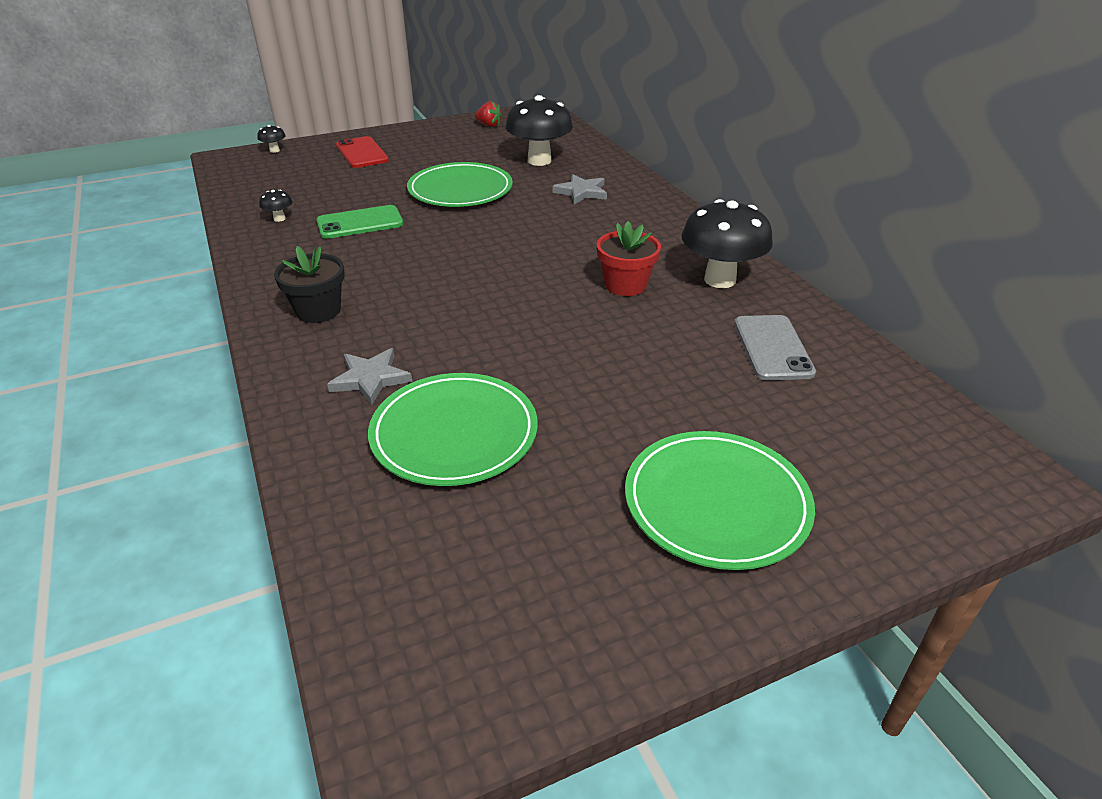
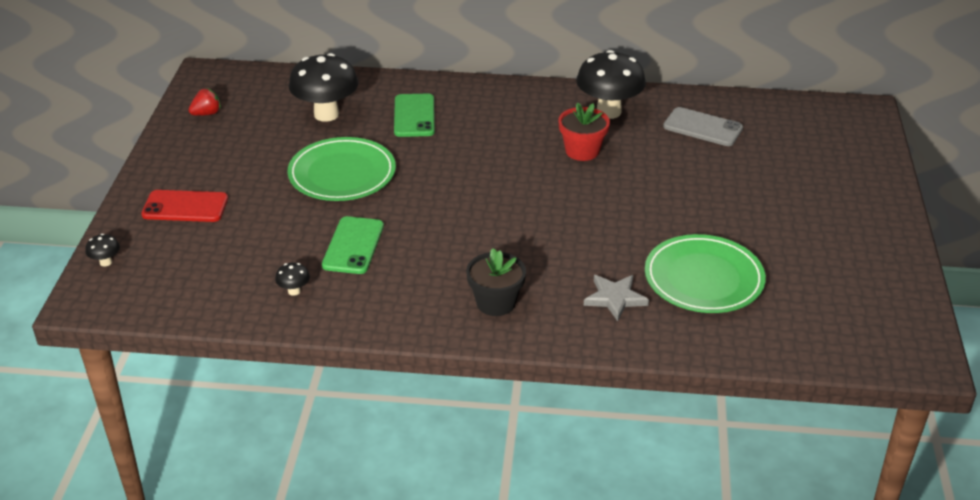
camera: 60 degrees left, 0 degrees up
(581, 192) = (414, 116): grey star -> green phone
(716, 503) = (825, 206): green plate -> none

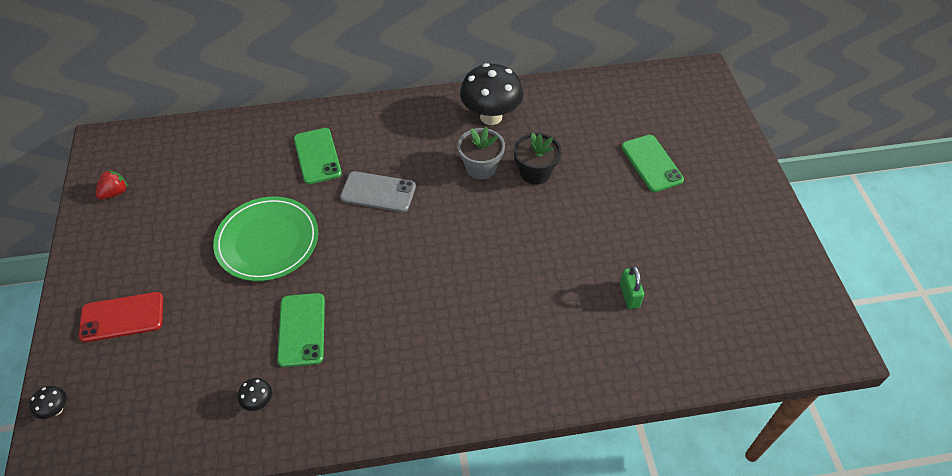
camera: 15 degrees left, 15 degrees up
(326, 114) = (233, 170): black mushroom -> none
(496, 303) = (455, 370): black flower pot -> black flower pot (535, 172)
(582, 151) = (481, 167): red flower pot -> grey flower pot
(615, 298) = (560, 338): grey star -> none
(702, 127) = (576, 119): grey phone -> grey phone (378, 192)
(703, 278) = (629, 295): green plate -> green padlock
(772, 176) = (651, 163): none -> green phone

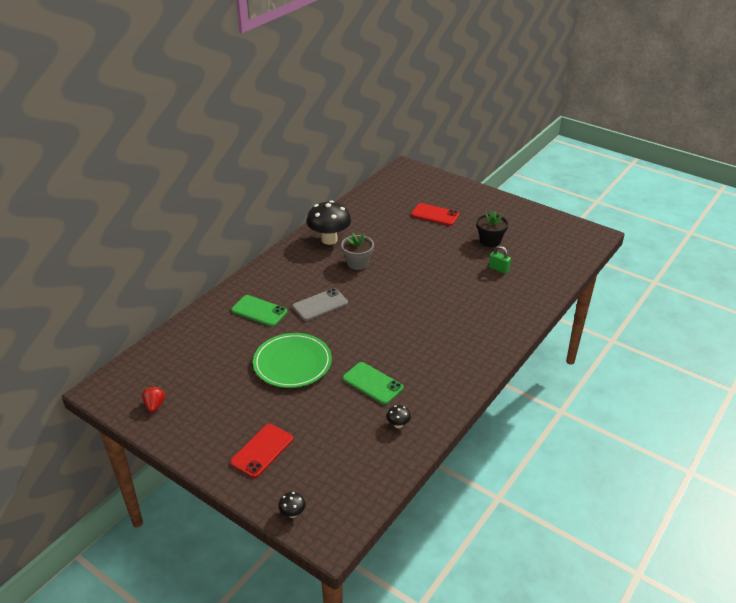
camera: 45 degrees left, 15 degrees down
(535, 172) = (387, 249): black flower pot -> black flower pot (490, 241)
(651, 163) = (435, 215): green phone -> red phone

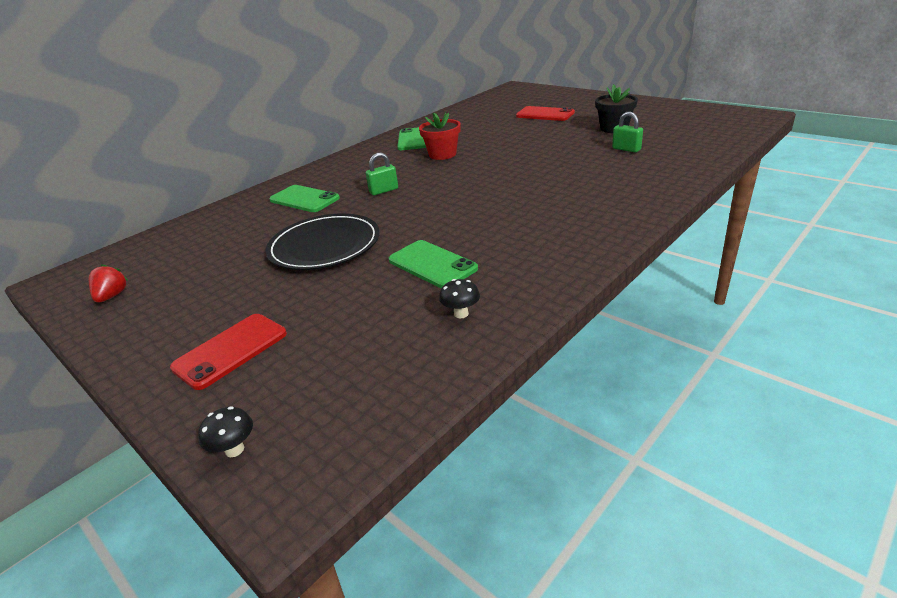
camera: 10 degrees right, 5 degrees down
(292, 363) = (324, 246): green plate -> black plate
(320, 305) = (384, 191): grey phone -> green padlock
(329, 240) = (414, 139): black mushroom -> green phone
(357, 263) = (442, 154): grey flower pot -> red flower pot

